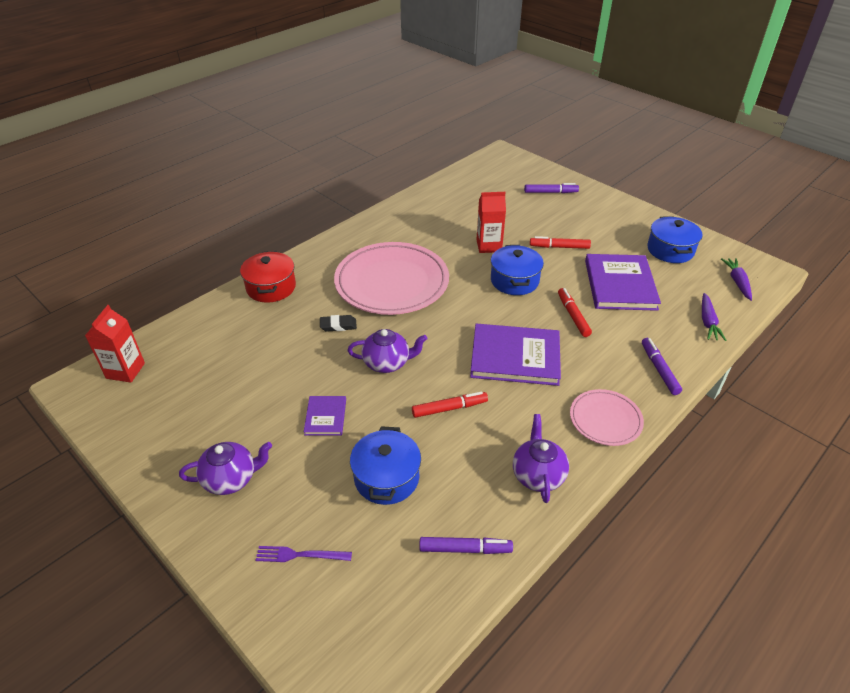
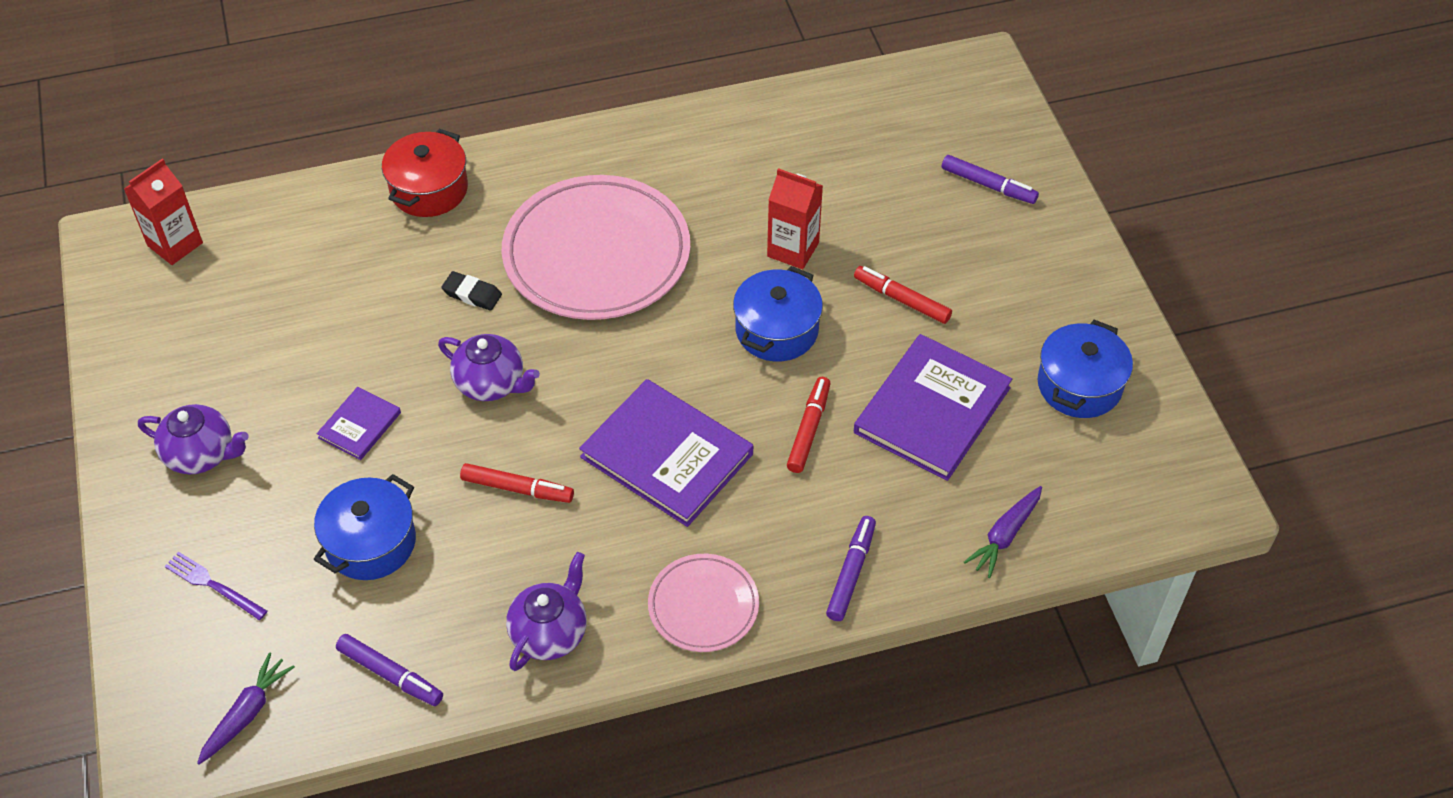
camera: 30 degrees right, 10 degrees up
(737, 282) = (1129, 492): purple carrot -> purple carrot (247, 713)

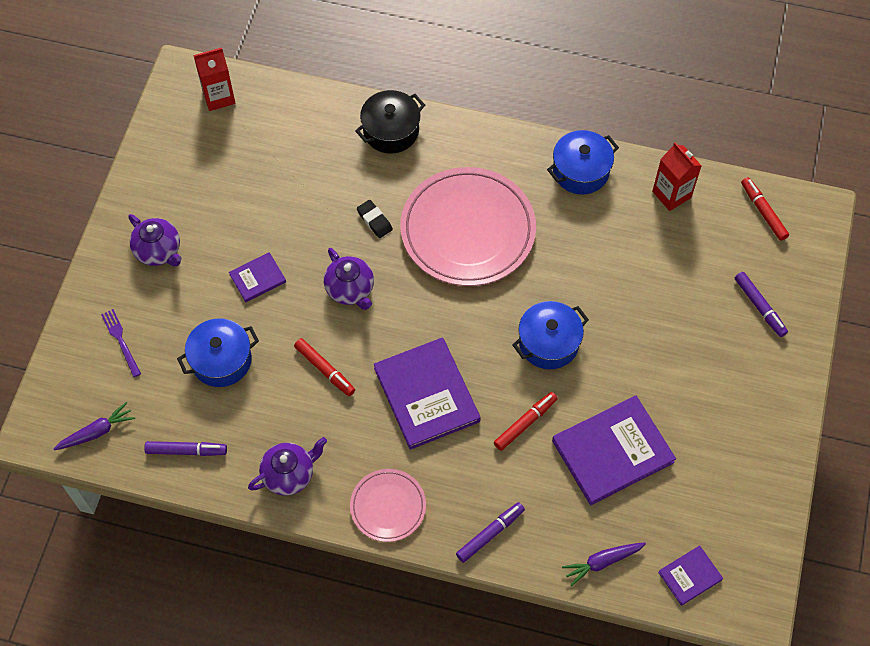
camera: 30 degrees right, 10 degrees up
(390, 674) = (186, 451): purple marker -> purple marker turned 60 degrees counterclockwise
(429, 189) = (391, 131): red pot -> black pot
(793, 249) = (596, 289): red carton -> red carton (671, 194)
(902, 300) = (644, 363): red marker -> red marker (763, 212)
(1079, 385) = (722, 485): blue pot -> blue pot (580, 171)
(1113, 499) = (690, 576): none -> purple book

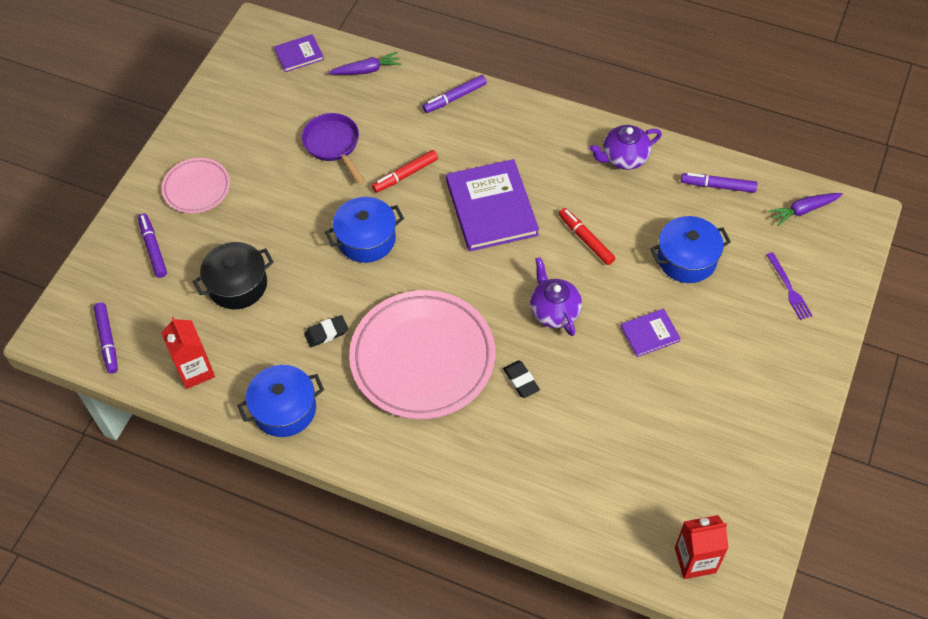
camera: 170 degrees left, 5 degrees down
(158, 251) = (757, 375): purple teapot -> none
(388, 506) = (538, 125): pink plate -> pink plate (196, 188)
(391, 131) = (489, 486): black pot -> black pot (237, 285)
(562, 243) = (326, 333): none -> black eraser
(612, 451) = (333, 145): purple book -> purple pan
(763, 212) = (107, 340): red marker -> purple marker

